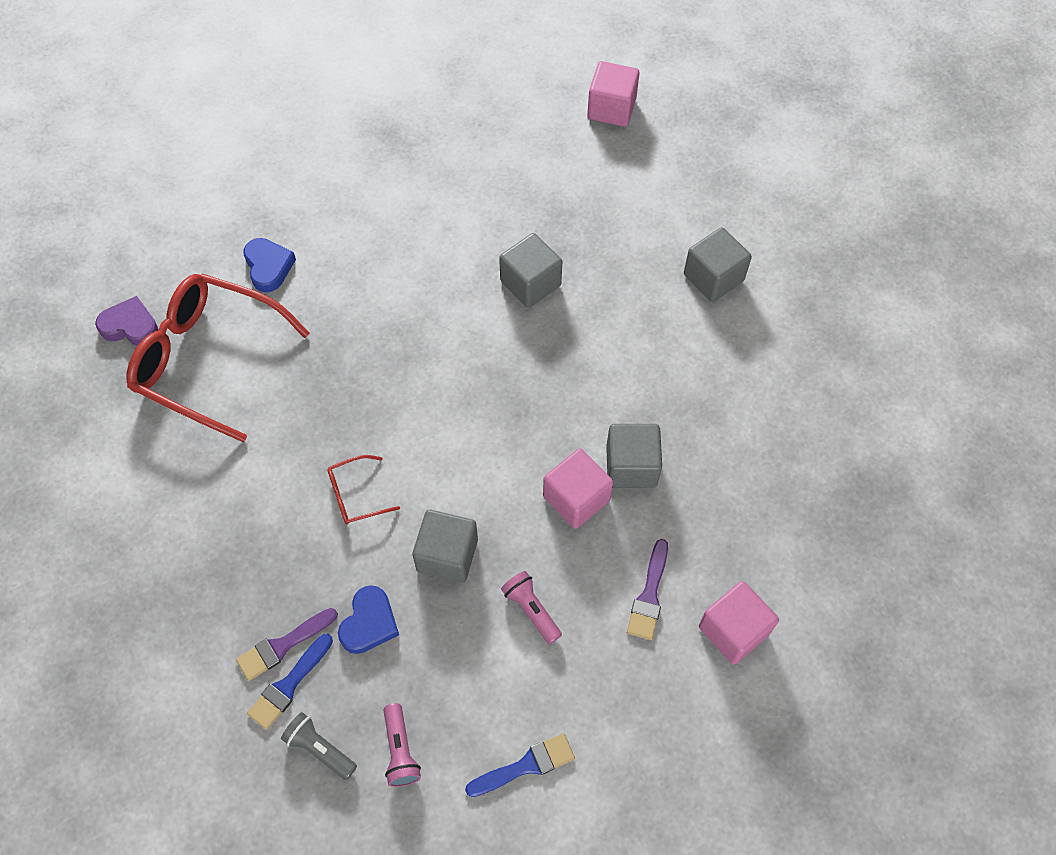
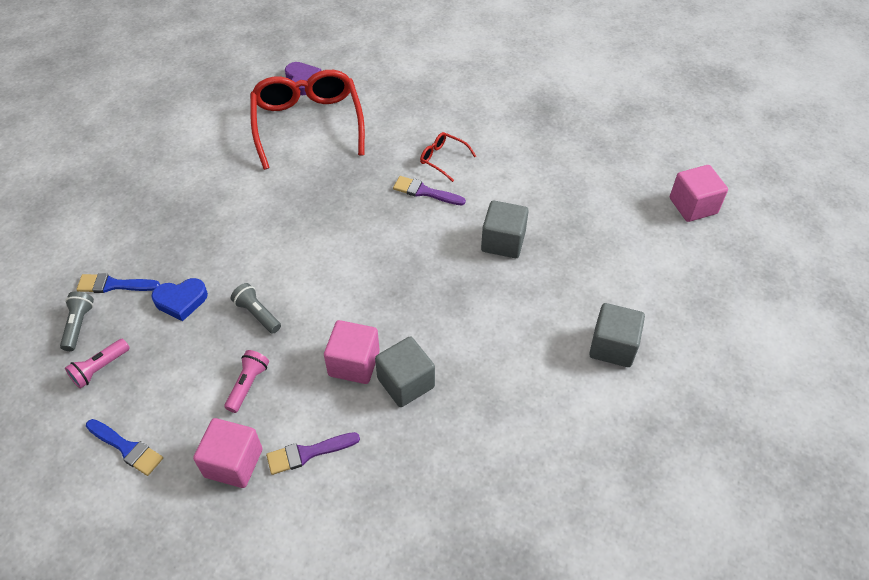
camera: 55 degrees right, 10 degrees down
(268, 267) = (394, 112): blue heart -> none
(283, 645) = (139, 267): purple brush -> purple brush (425, 192)
(356, 495) = (267, 243): red glasses -> red glasses (443, 159)
(447, 555) = (257, 314): grey cube -> grey flashlight
(733, 630) = (316, 529): pink cube -> pink cube (233, 463)

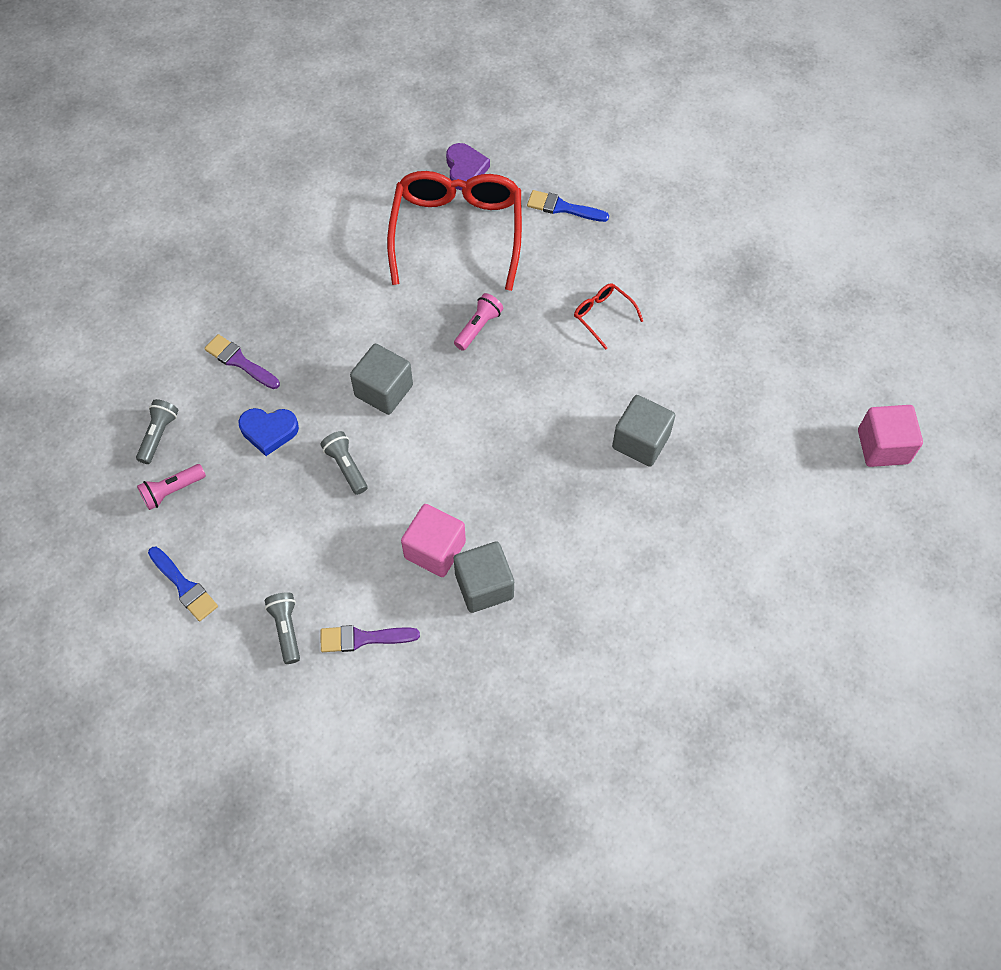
camera: 15 degrees right, 10 degrees up
(114, 285) = (202, 395): blue brush -> blue brush (563, 208)
(233, 463) = (286, 629): pink cube -> grey flashlight
(248, 385) = (318, 547): pink flashlight -> pink flashlight (478, 327)
(425, 192) = (569, 355): purple brush -> purple brush (239, 361)
(612, 346) = (723, 600): grey cube -> grey cube (384, 390)

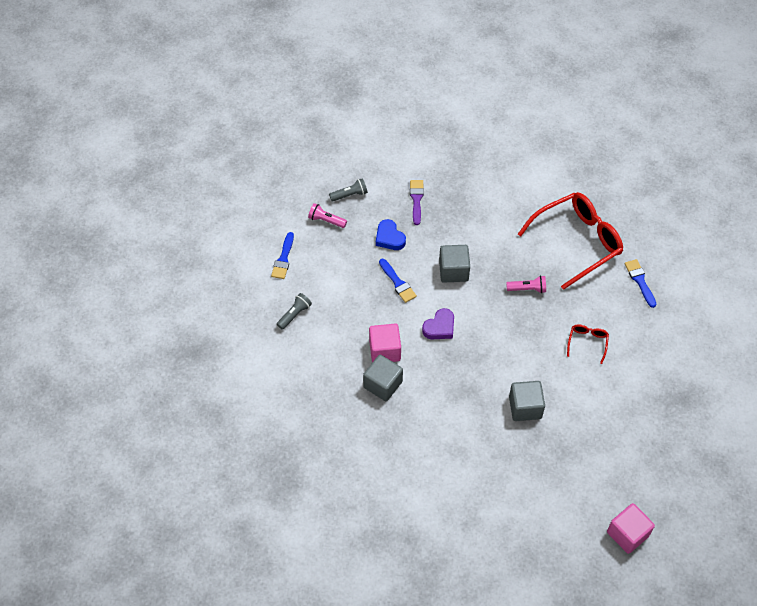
camera: 55 degrees right, 5 degrees down
(346, 467) = (398, 283): grey flashlight -> blue brush
(363, 638) = (315, 349): purple brush -> none
(465, 169) = (621, 220): purple heart -> purple heart (439, 327)

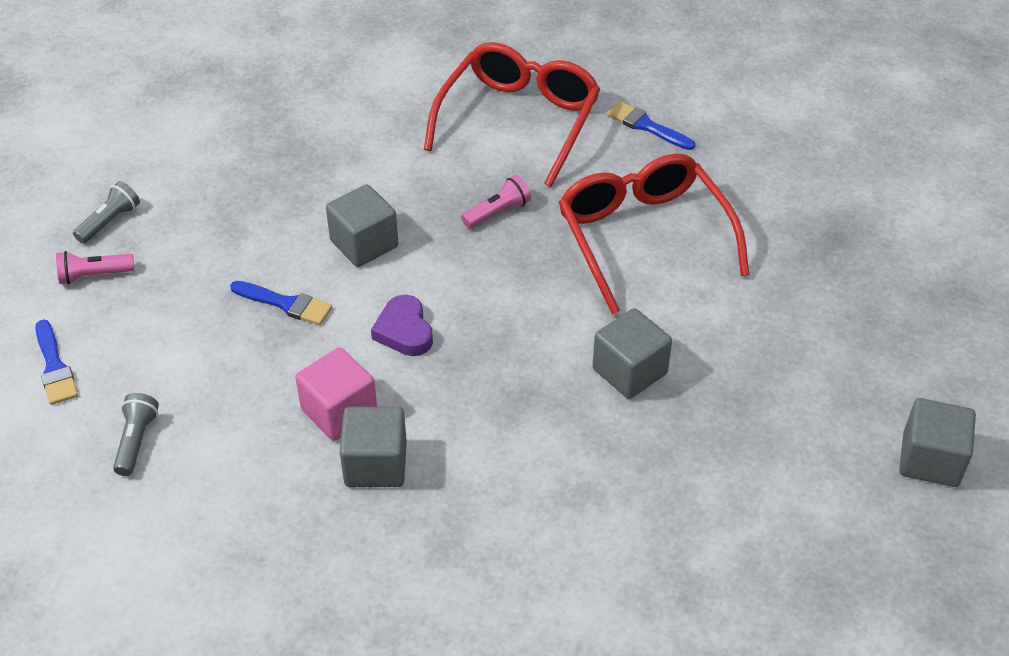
camera: 35 degrees left, 10 degrees down
(389, 238) = (223, 249): blue heart -> none
(416, 199) = (228, 178): purple brush -> none
(439, 327) = (404, 331): purple heart -> purple heart turned 150 degrees clockwise
(587, 343) = (643, 237): red glasses -> red glasses, size x2.33
(627, 534) = (930, 460): pink cube -> grey cube

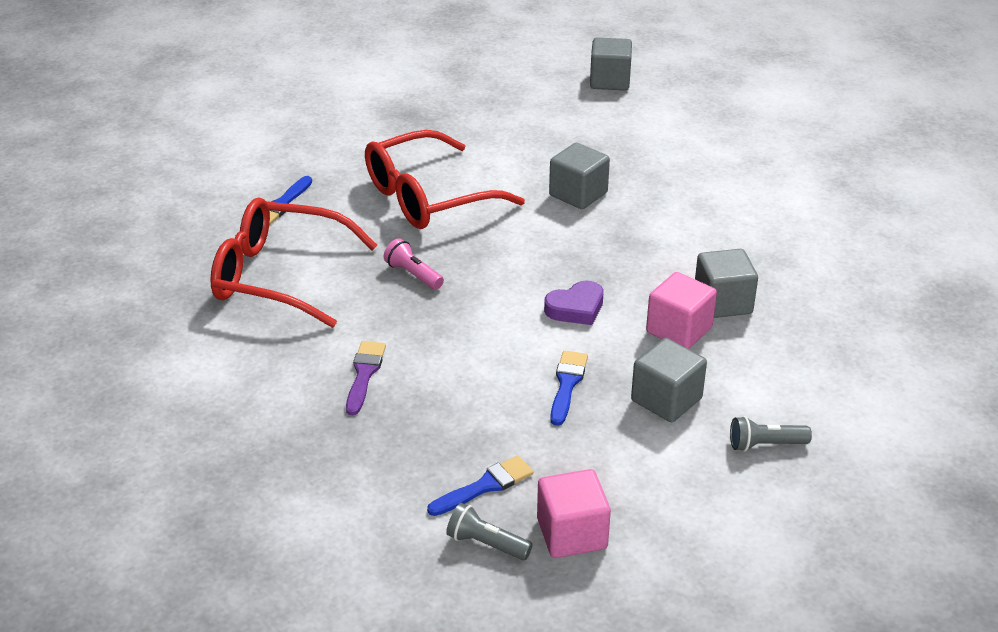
camera: 100 degrees left, 10 degrees down
(55, 367) = (706, 528): blue brush -> blue brush (485, 486)
(94, 275) = (572, 534): pink flashlight -> pink cube
(352, 167) = (364, 374): none -> purple brush
(364, 244) = (474, 348): grey cube -> grey cube (666, 399)

